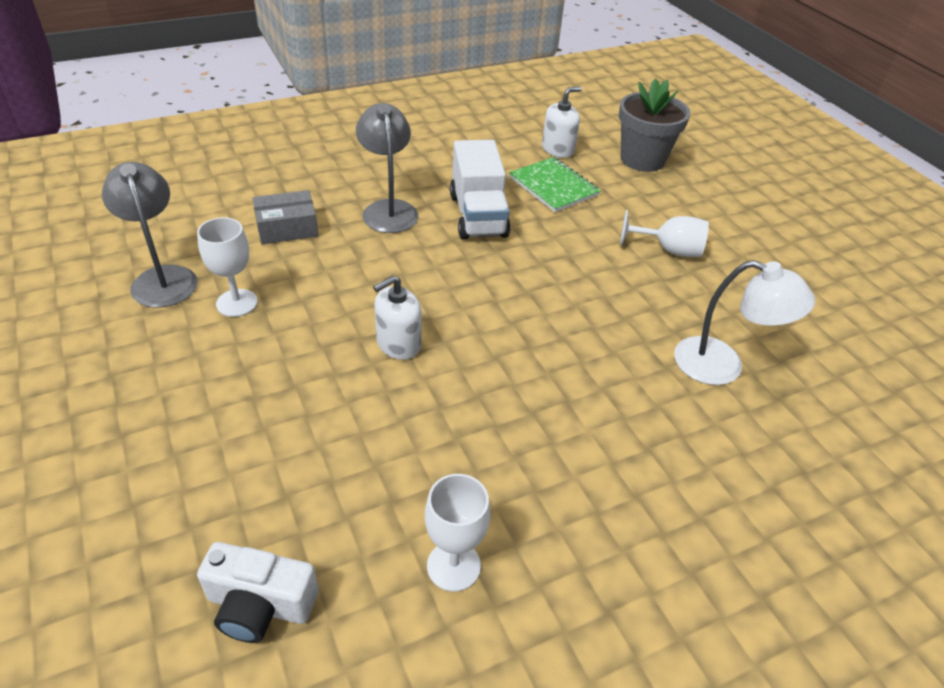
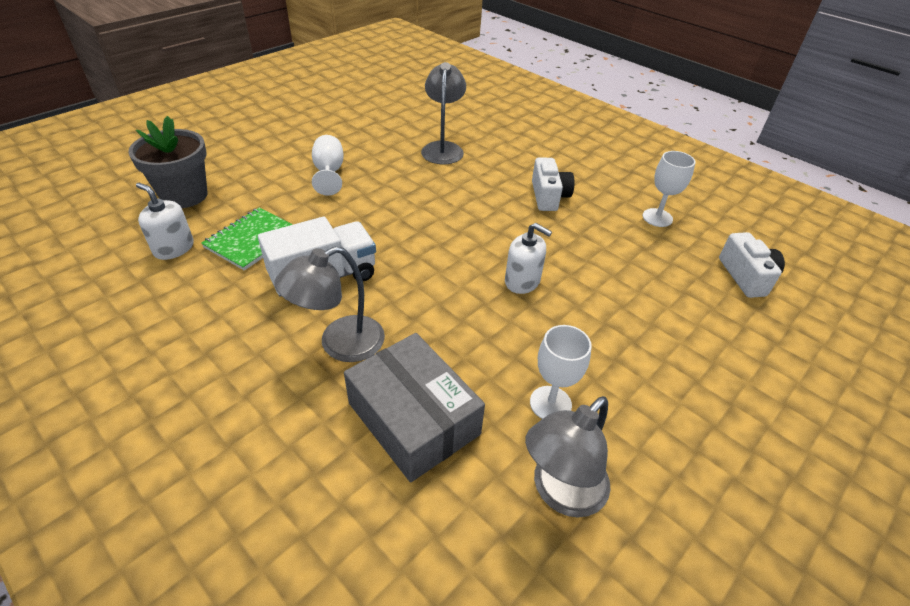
camera: 110 degrees left, 0 degrees up
(287, 227) = (413, 418): grey box -> grey box, size x1.62
(560, 441) = (548, 196): none -> white camera
(722, 366) = (443, 148): white lamp -> grey lamp

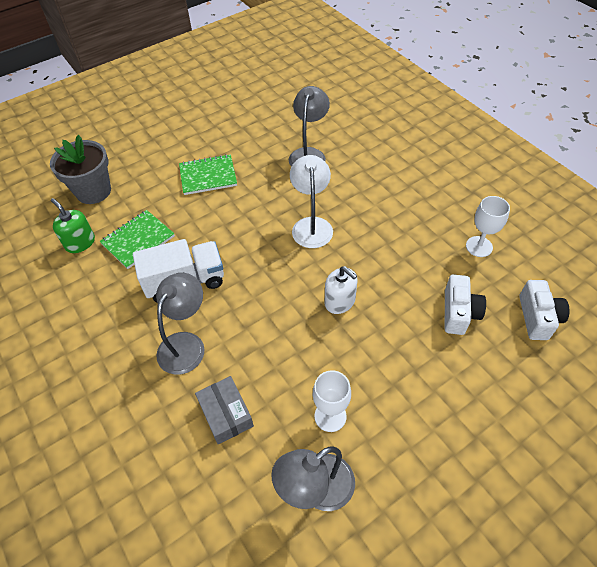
camera: 15 degrees right, 10 degrees up
(174, 248) = (80, 243): white soap dispenser -> green soap dispenser
(329, 173) = (208, 176): white goblet -> green notebook
(340, 344) = (186, 344): grey lamp -> grey lamp turned 135 degrees clockwise
(413, 418) = (226, 414): grey box -> grey box, size x0.62
(465, 211) = (311, 225): none -> white lamp
(548, 196) = (387, 215): white camera -> white camera (458, 312)

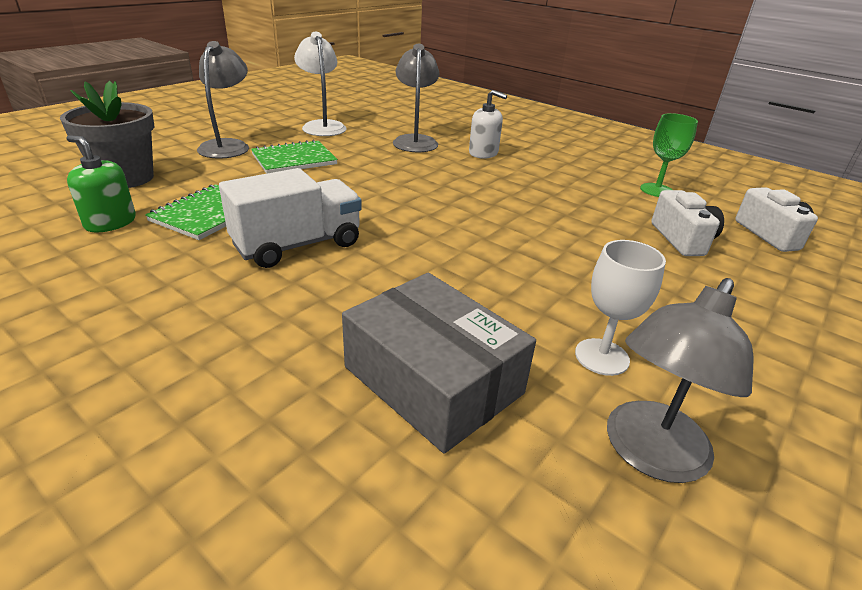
camera: 20 degrees left, 20 degrees down
(186, 344) = (325, 307): grey lamp -> grey lamp (228, 146)
(226, 414) = (433, 380): grey box -> grey box, size x1.62
(311, 225) = (451, 187): white lamp -> white lamp (322, 126)
(340, 301) = (531, 243): white soap dispenser -> white soap dispenser (483, 153)
(479, 246) = (656, 190): white goblet -> green goblet

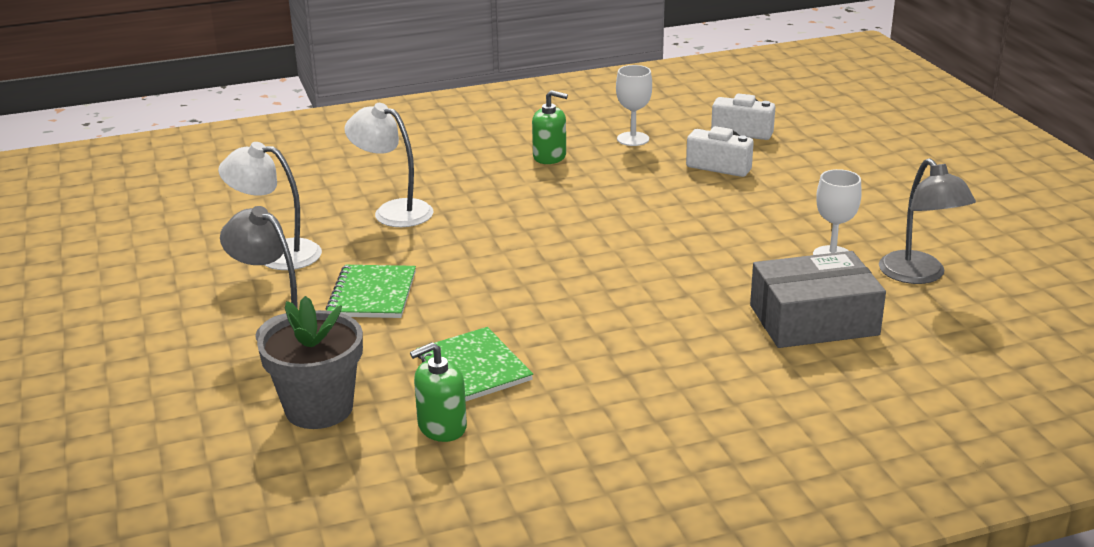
camera: 55 degrees left, 5 degrees down
(297, 245) = (584, 332): white truck -> none
(415, 141) = (393, 211): grey lamp -> white lamp
(483, 153) = (469, 185): white soap dispenser -> none
(570, 168) = (549, 157): none -> green soap dispenser
(656, 190) = (633, 139): green goblet -> white goblet

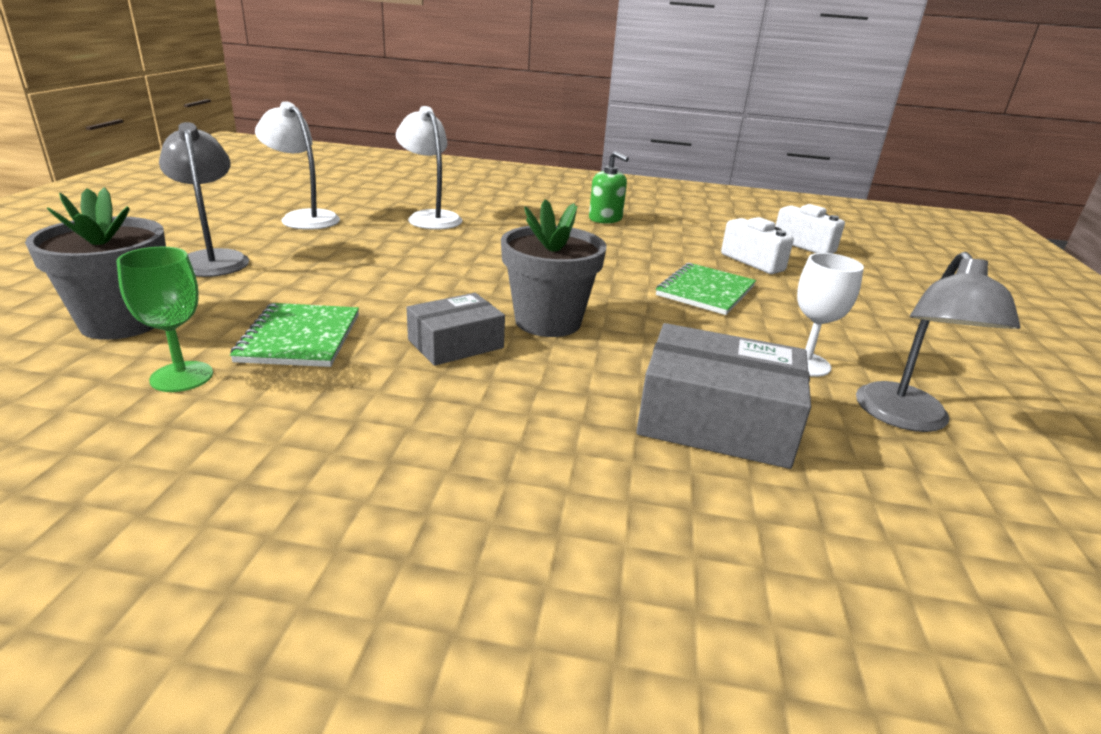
camera: 25 degrees right, 0 degrees up
(372, 294) = (321, 259): green notebook -> green notebook (705, 291)
(442, 426) = (182, 377): green soap dispenser -> green goblet
(589, 329) = (455, 344): none -> grey box
(630, 286) = (548, 321): none -> grey flower pot
(633, 139) = (693, 226): white goblet -> none

